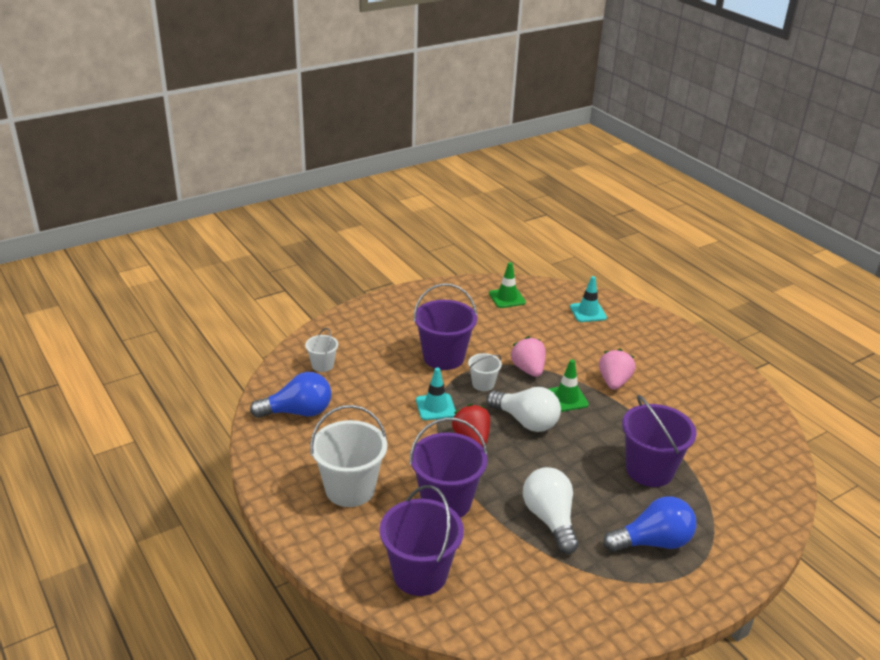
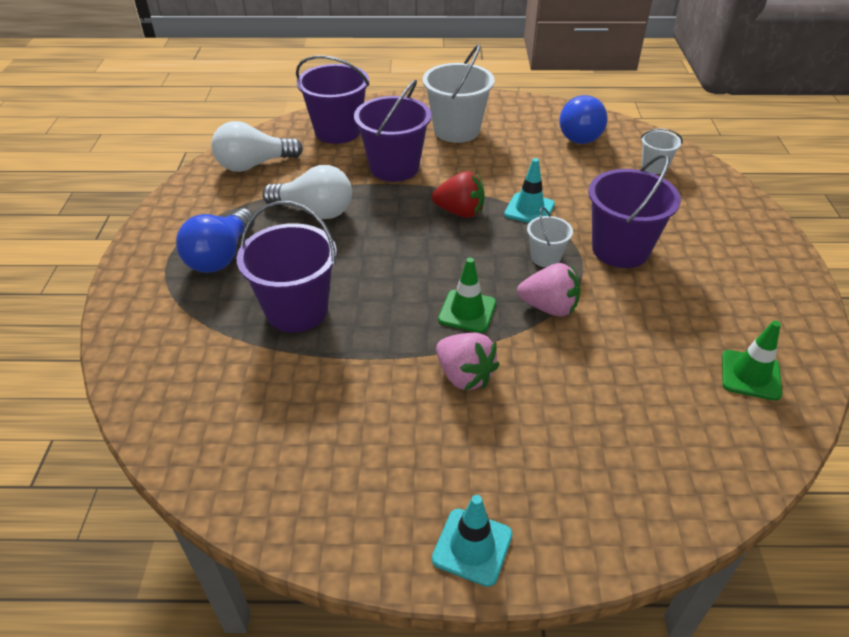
camera: 125 degrees right, 10 degrees up
(525, 421) = (455, 259): white light bulb -> white light bulb (254, 165)
(588, 312) = (663, 457): turquoise traffic cone -> turquoise traffic cone (472, 547)

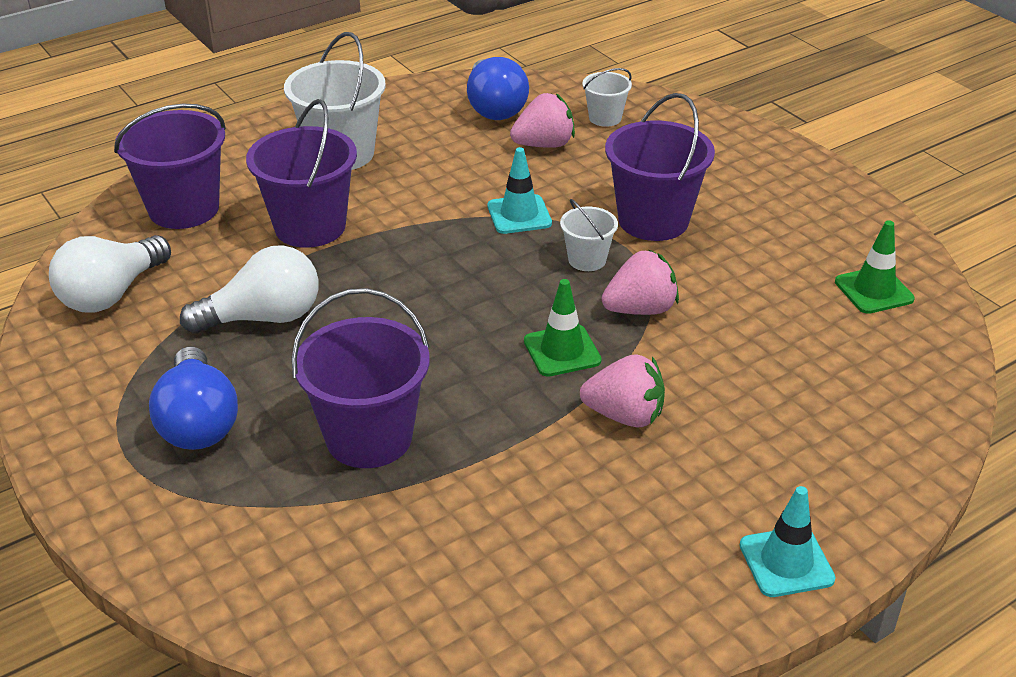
camera: 35 degrees left, 5 degrees down
(460, 212) = (444, 248): red strawberry -> none
(592, 170) = (544, 145): none -> pink strawberry

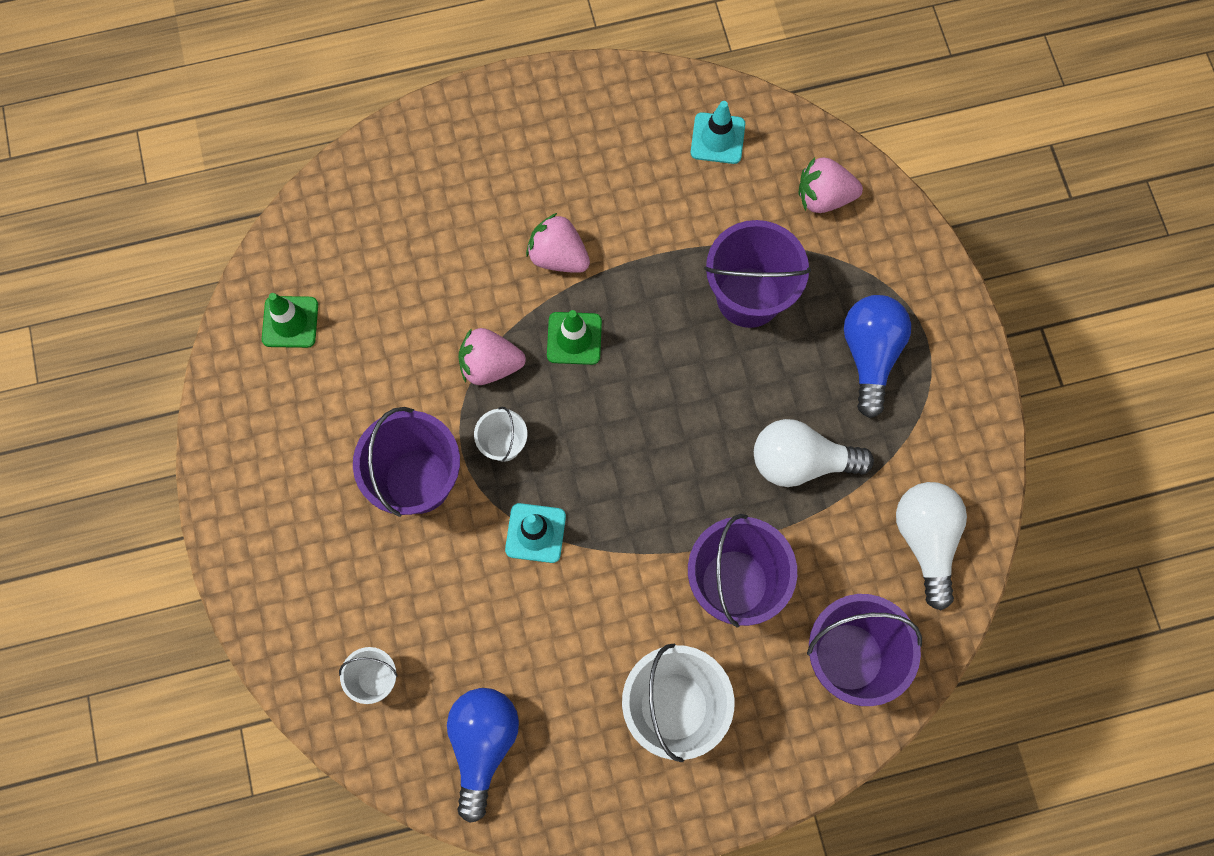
camera: 160 degrees left, 35 degrees up
(112, 294) = (926, 540): white light bulb -> white light bulb turned 60 degrees counterclockwise
(544, 145) = (462, 648): pink strawberry -> pink strawberry (824, 197)
(786, 562) = (517, 104): turquoise traffic cone -> turquoise traffic cone (717, 138)

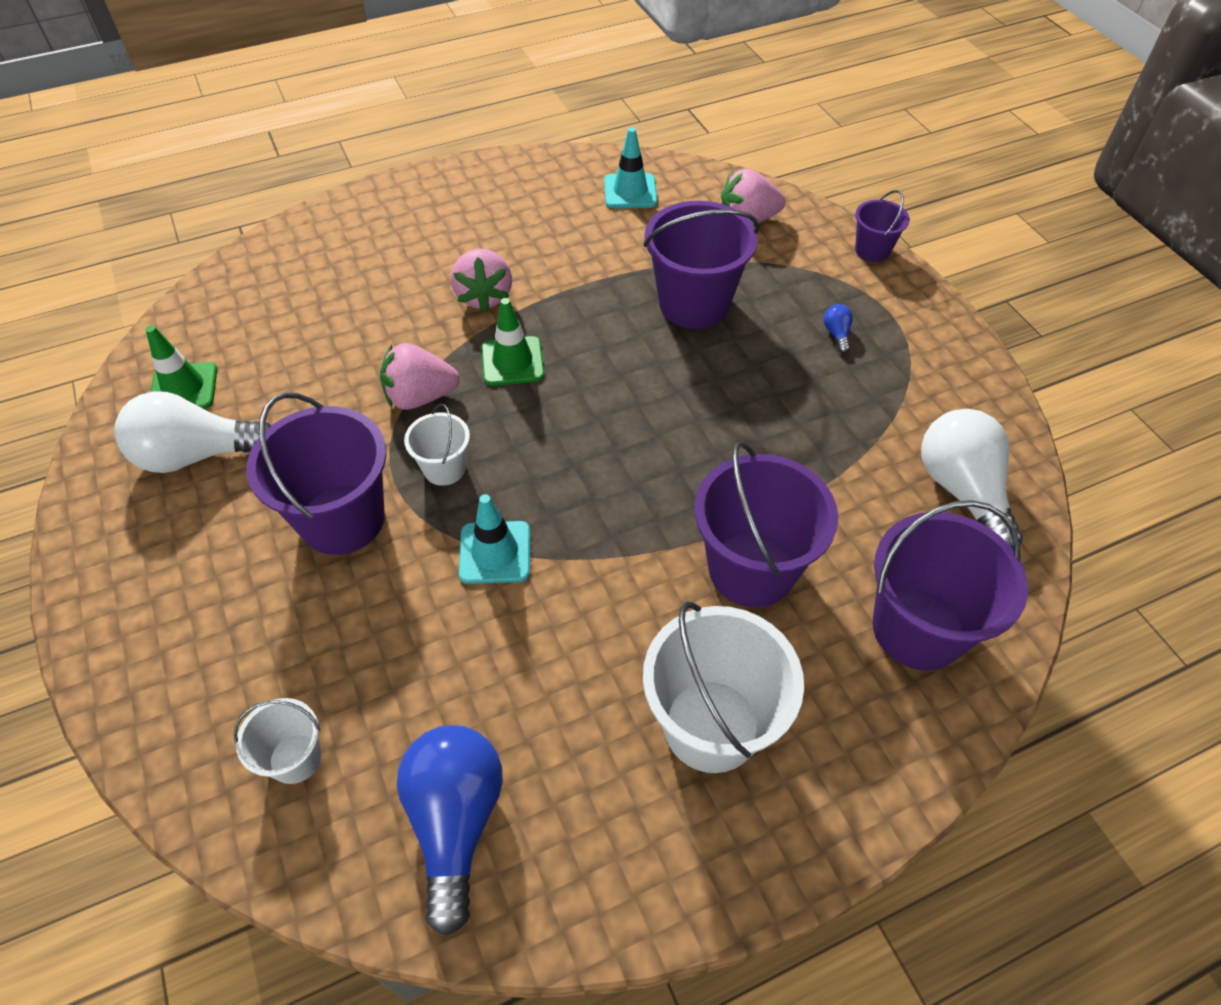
camera: 10 degrees left, 20 degrees down
(558, 256) = (484, 296): pink strawberry -> pink strawberry turned 120 degrees counterclockwise
(801, 461) = (793, 437): white light bulb -> white light bulb (197, 455)
(870, 355) = (837, 334): blue light bulb -> blue light bulb, size x0.40
(934, 256) = (872, 250): none -> purple bucket

